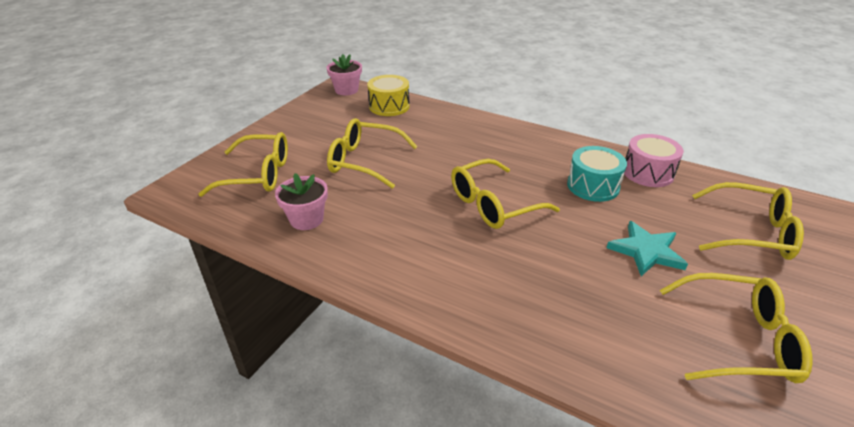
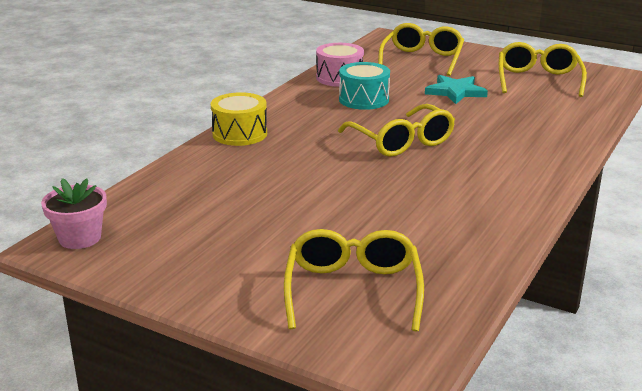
camera: 90 degrees left, 10 degrees down
(306, 219) = (450, 241): pink flower pot -> none
(364, 161) = (316, 212): yellow glasses -> none
(389, 106) = (157, 200): yellow drum -> yellow drum (240, 134)

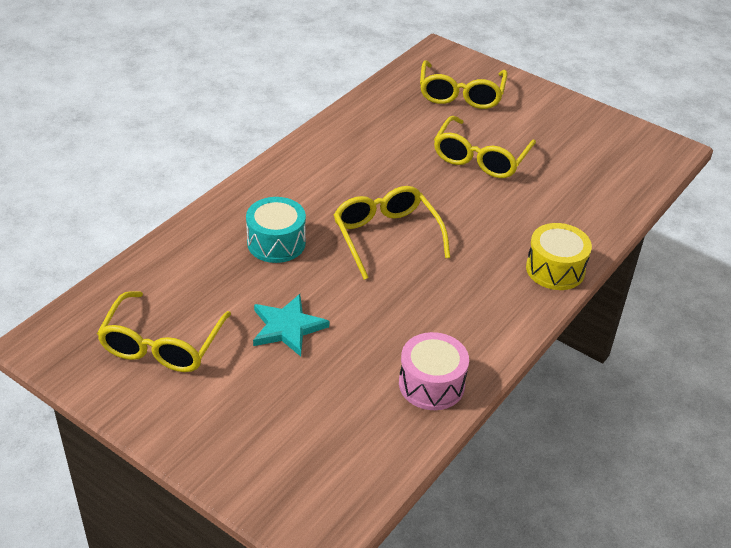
camera: 175 degrees left, 15 degrees up
(80, 238) = (658, 153): pink flower pot -> none
(363, 99) = (409, 323): turquoise drum -> turquoise drum (276, 243)
(422, 59) = (295, 430): yellow glasses -> yellow glasses (480, 158)

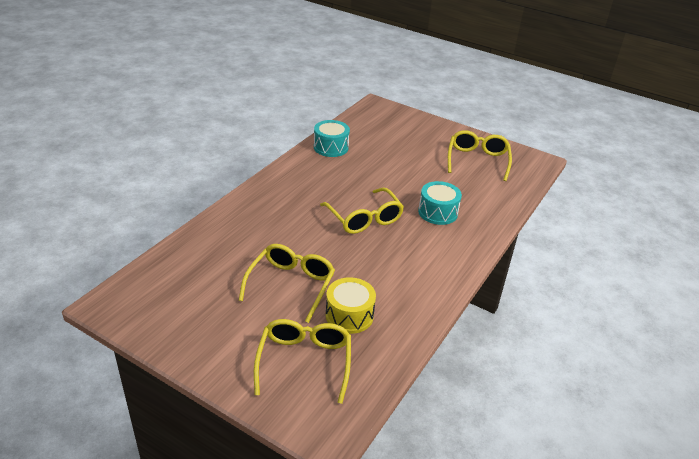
camera: 175 degrees right, 5 degrees down
(287, 327) = (414, 169): turquoise star -> none
(431, 384) = (331, 147): pink drum -> turquoise drum
(555, 269) = (248, 202): yellow drum -> yellow drum (349, 315)

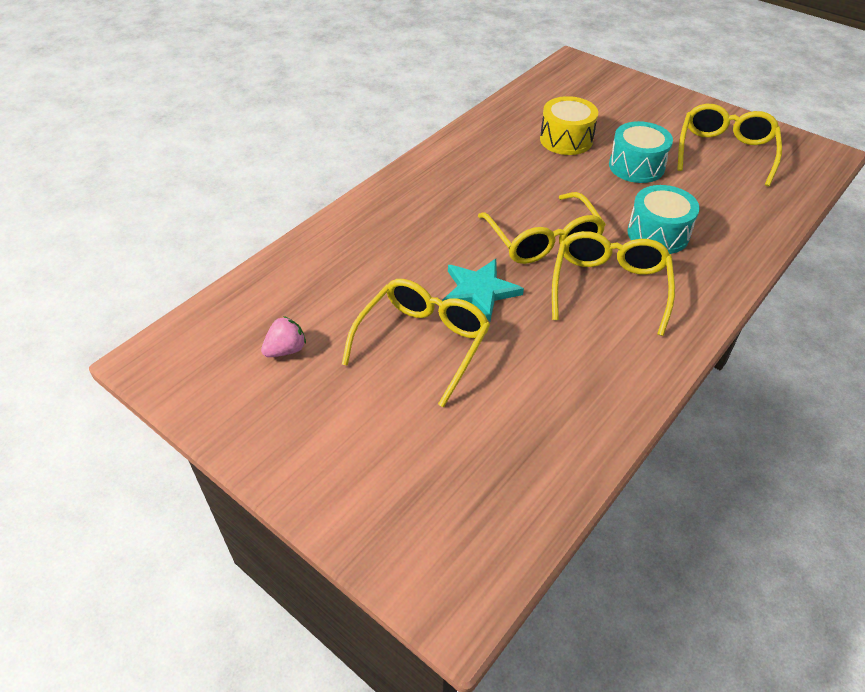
camera: 10 degrees right, 10 degrees up
(199, 293) = (286, 350): none -> pink strawberry
(304, 361) = (432, 472): yellow glasses -> yellow glasses (609, 287)
(325, 252) = (479, 291): none -> turquoise star
(331, 147) = (501, 127): turquoise drum -> turquoise drum (636, 166)
(349, 315) = (508, 398): yellow drum -> yellow drum (566, 139)

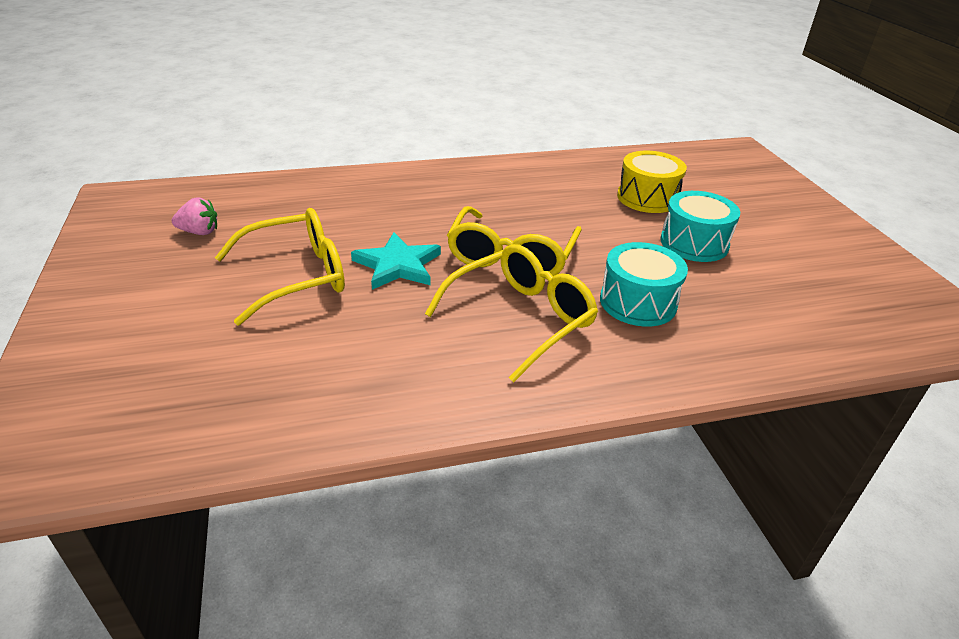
camera: 35 degrees right, 10 degrees down
(725, 152) = (822, 271): yellow glasses -> none

